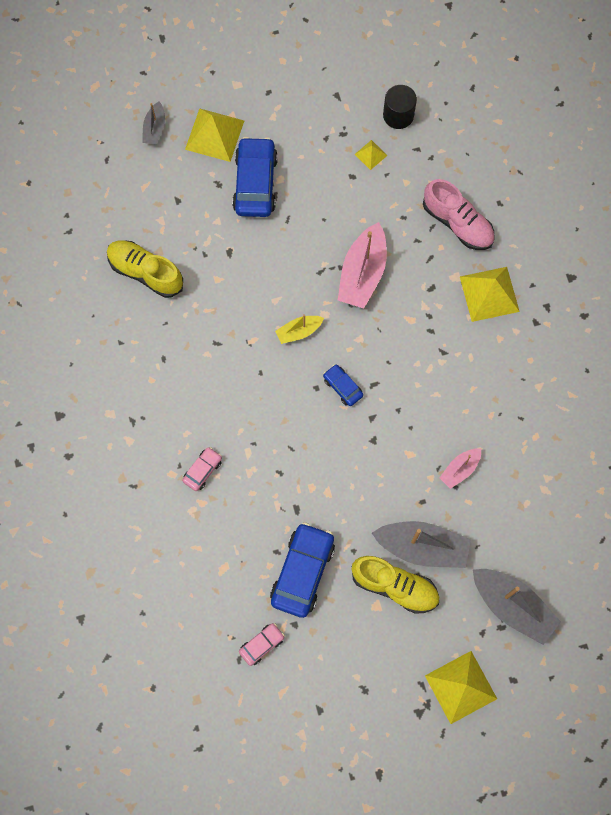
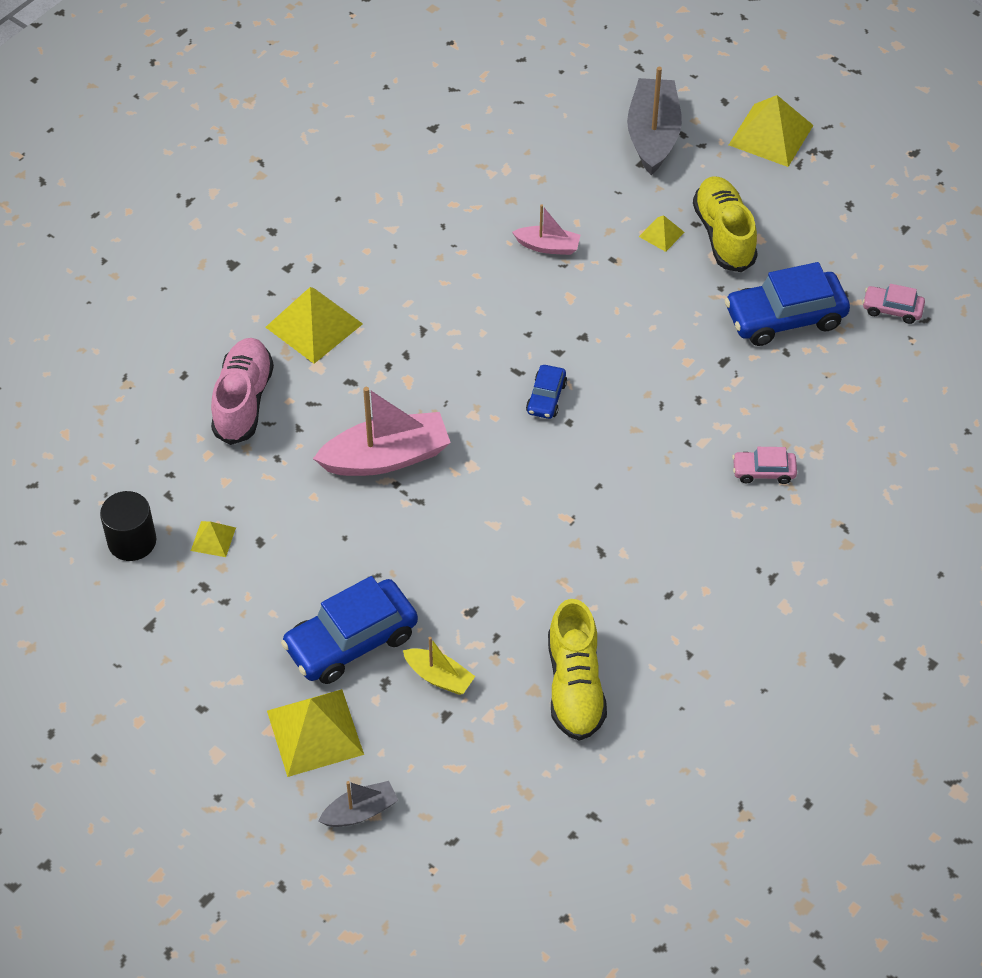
camera: 125 degrees left, 20 degrees down
(299, 331) = (514, 478): yellow boat -> yellow boat (439, 677)
(422, 547) = (661, 234): grey boat -> yellow pyramid

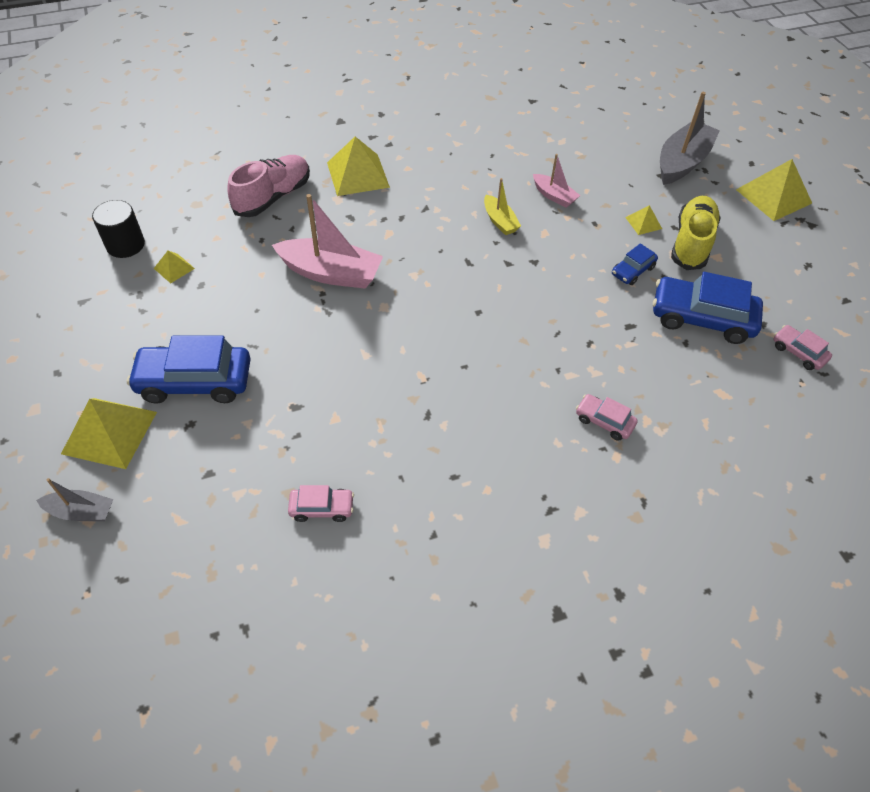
camera: 30 degrees right, 0 degrees up
(439, 677) = (230, 442): yellow boat -> yellow boat (499, 221)
(546, 398) = (475, 288): blue car -> blue car (632, 271)
(575, 686) = (322, 508): yellow shoe -> pink car

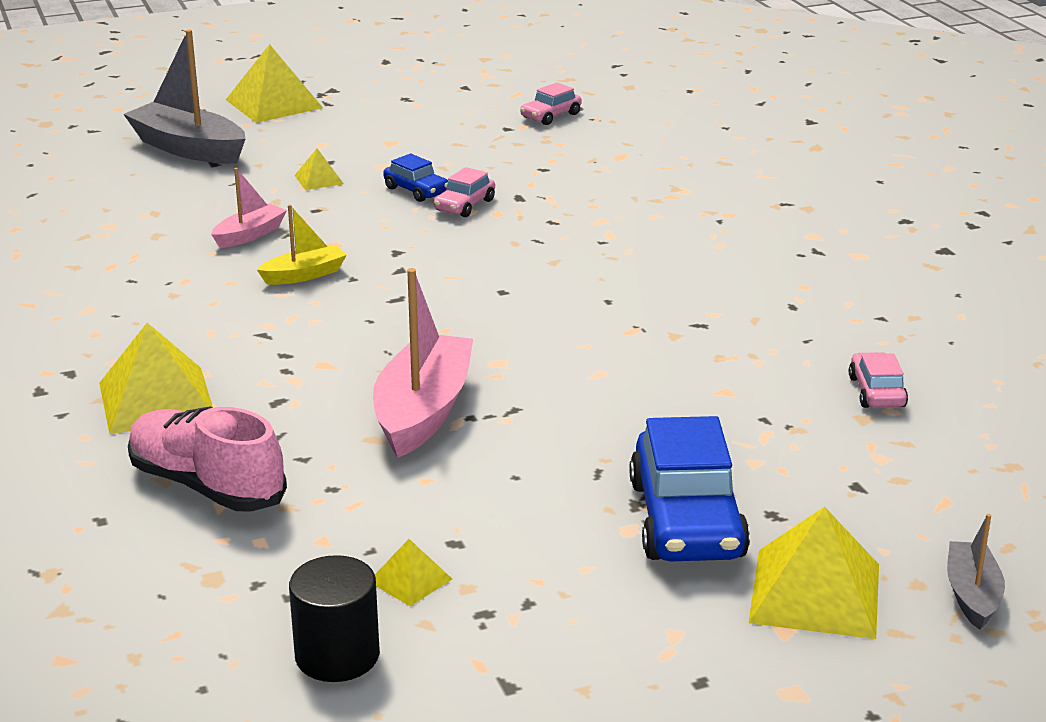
camera: 90 degrees left, 25 degrees down
(604, 421) = (679, 218): pink car -> pink car (464, 205)
(691, 243) = (362, 154): yellow shoe -> none
(702, 318) = (501, 158): blue car -> none

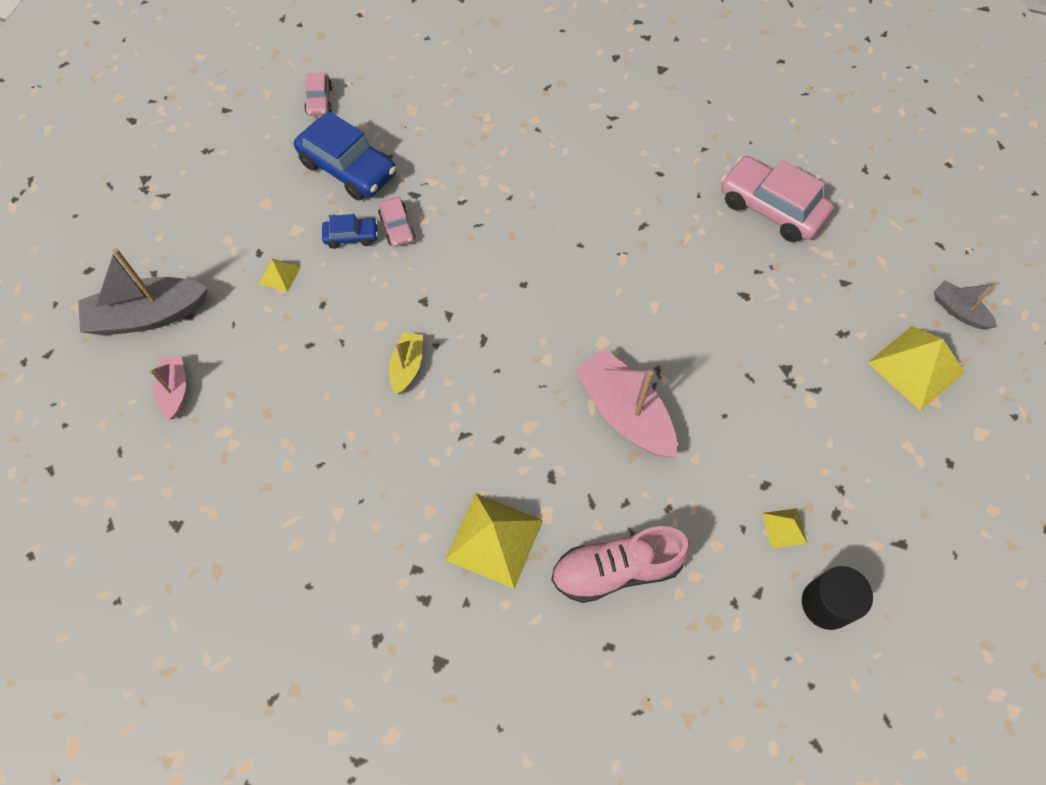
camera: 50 degrees left, 35 degrees up
(249, 235) = (321, 361): pink boat -> pink boat (175, 390)
(274, 103) = (129, 223): yellow pyramid -> none
(687, 520) = (821, 371): blue car -> blue car (348, 168)
(876, 392) = (771, 208): pink car -> pink car, size x1.97

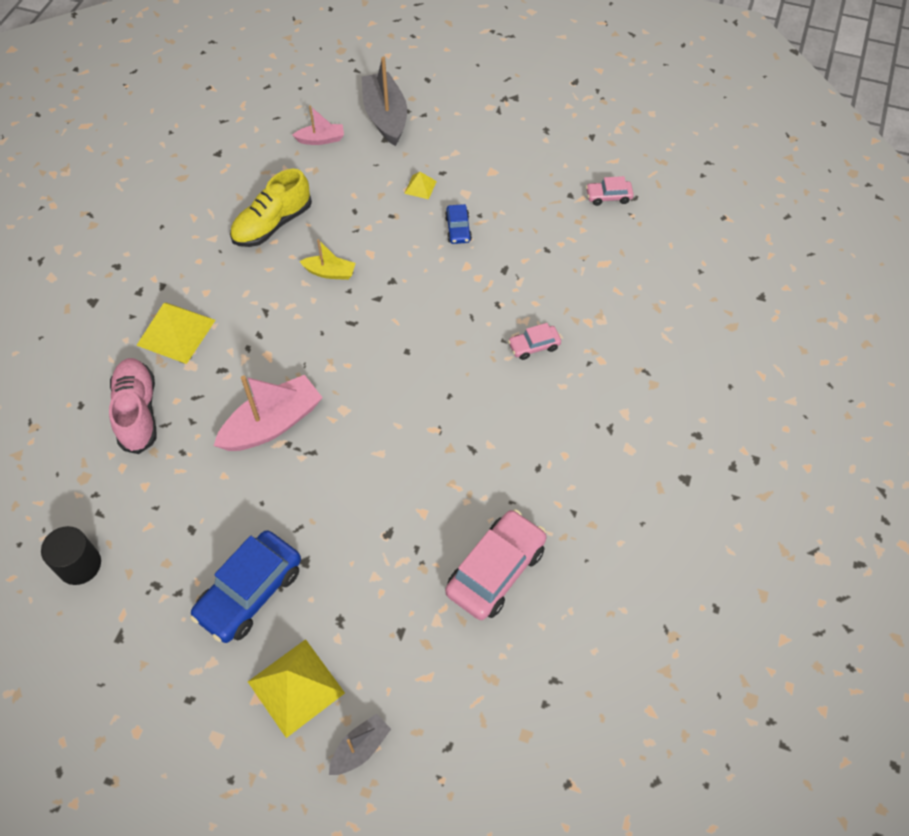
camera: 90 degrees right, 5 degrees down
(321, 439) = (272, 224): none -> yellow shoe
(348, 168) = (531, 222): blue car -> blue car (250, 592)
(397, 227) = (468, 259): pink car -> pink car (534, 346)
(784, 528) = (150, 540): yellow pyramid -> none

